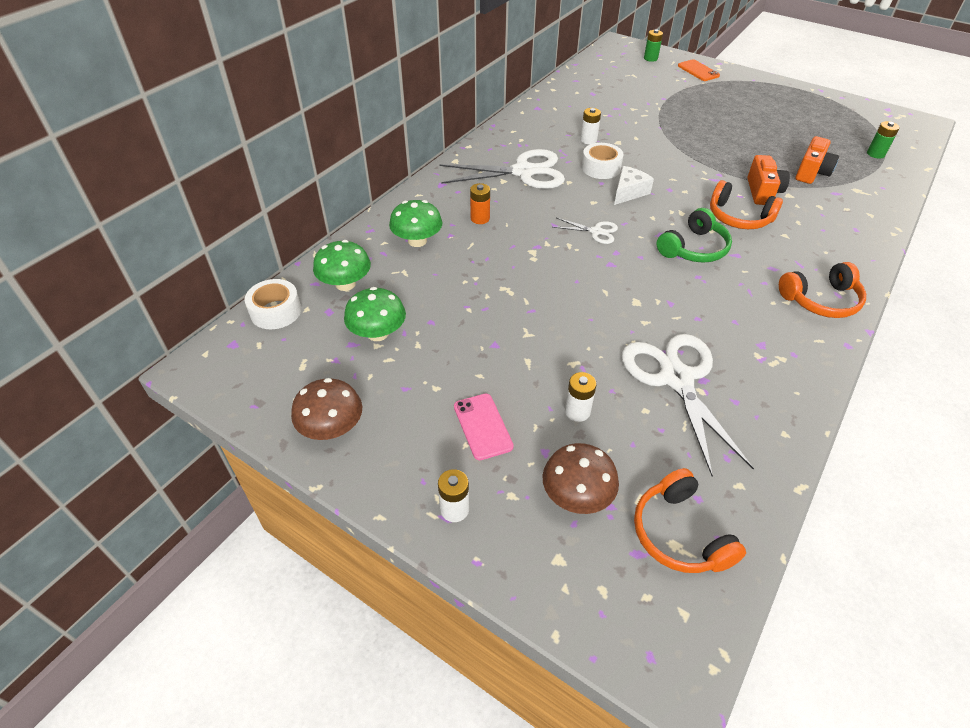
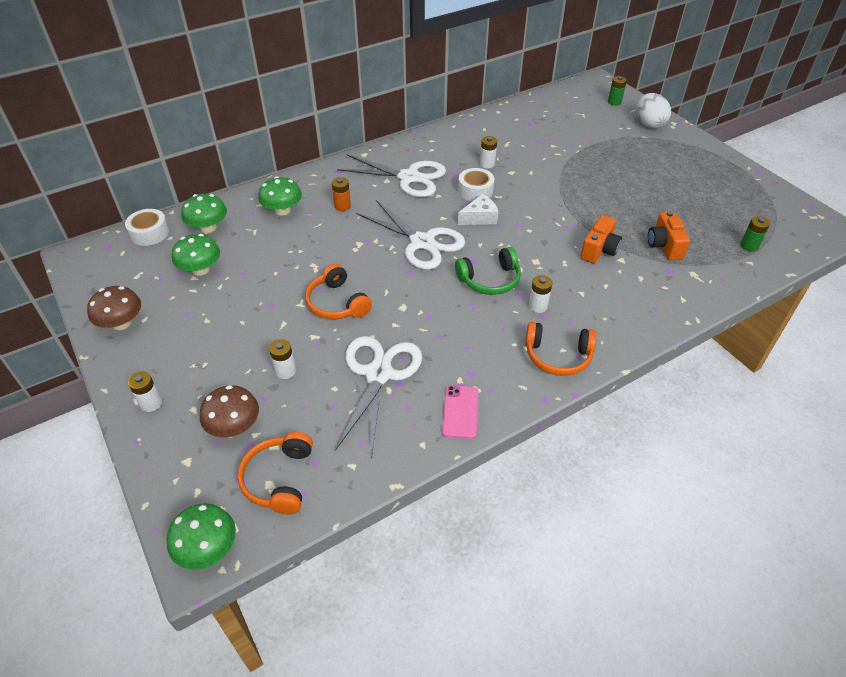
camera: 25 degrees right, 0 degrees up
(483, 426) = (214, 357): pink phone -> pink phone (460, 412)
(596, 232) = (422, 242): white scissors -> white scissors, size x2.12
(676, 652) = (208, 548): none -> green mushroom
(698, 71) = (649, 124): orange phone -> white egg
(738, 217) = (555, 265): orange headphones -> orange headphones (337, 303)
(760, 259) = (538, 306): none -> white battery
(811, 172) = (664, 246): orange camera -> orange camera turned 120 degrees clockwise

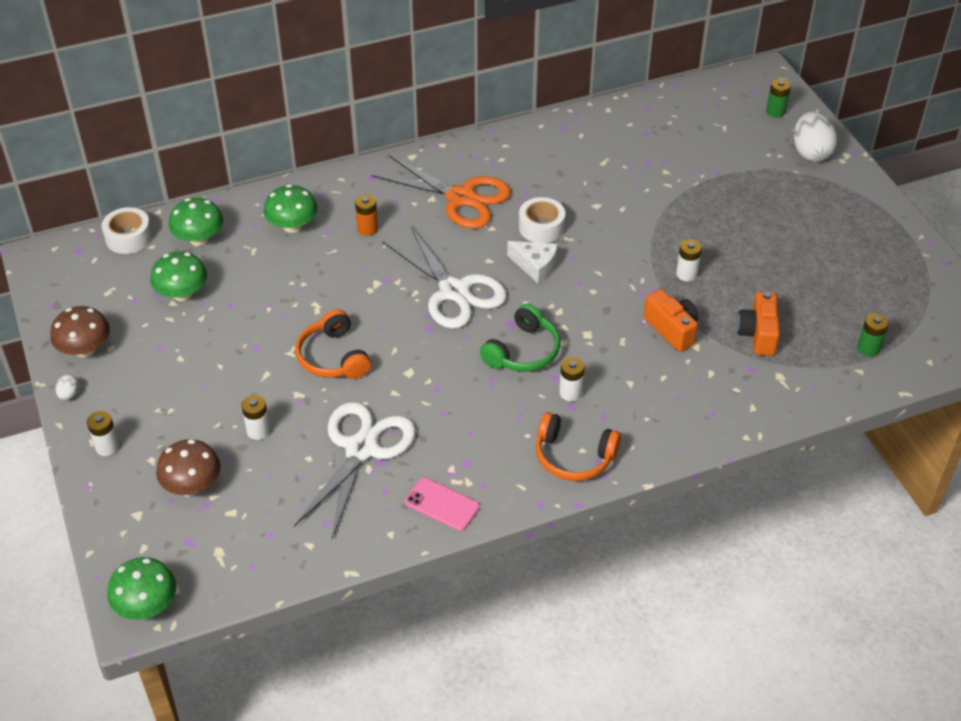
camera: 10 degrees right, 0 degrees up
(111, 363) = (69, 394): none -> white egg
(279, 479) = (230, 547): orange headphones -> none
(409, 178) = (461, 198): white scissors -> orange scissors
(460, 412) = (442, 504): pink phone -> pink phone turned 75 degrees counterclockwise
(479, 217) = (535, 266): white cheese -> white cheese turned 45 degrees clockwise
(487, 164) = (568, 189): white battery -> white battery (686, 274)
(490, 280) = (523, 351): green headphones -> green headphones turned 45 degrees counterclockwise
(599, 250) = (672, 329): orange camera -> orange camera turned 75 degrees counterclockwise

